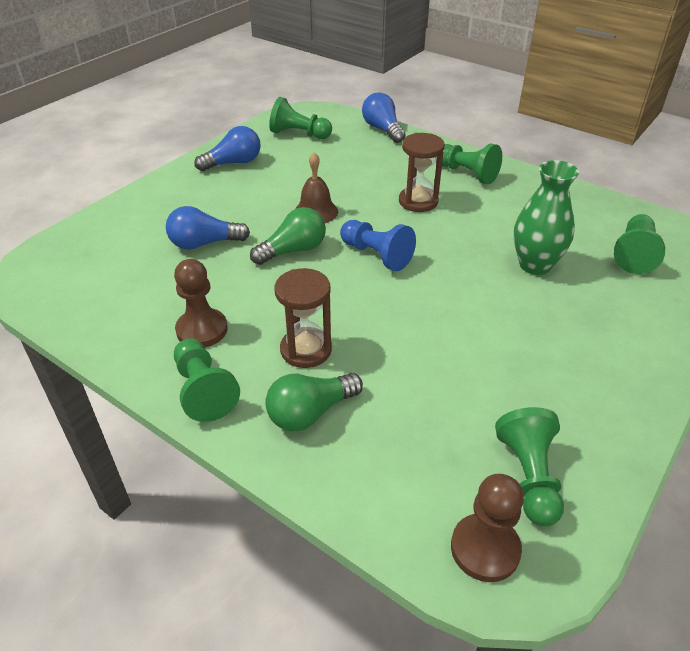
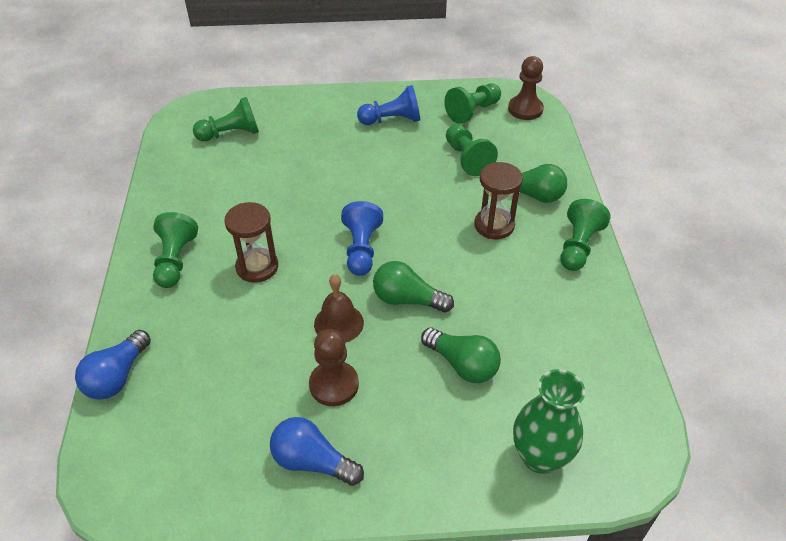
camera: 130 degrees left, 5 degrees up
(202, 330) = (542, 286): brown pawn -> brown pawn (334, 385)
(204, 243) = (462, 364): blue light bulb -> green light bulb
(299, 134) = (189, 450): green pawn -> green pawn (467, 159)
(535, 265) = (290, 170): green vase -> green vase (540, 457)
(570, 381) = (392, 120): none -> blue pawn

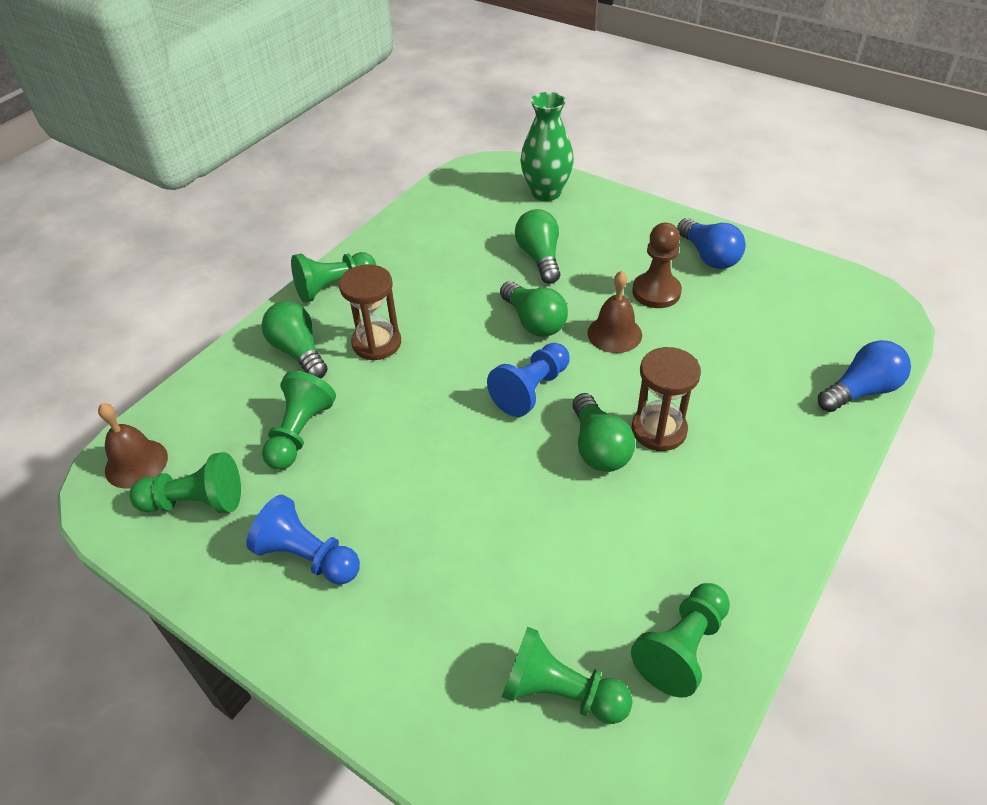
camera: 140 degrees left, 0 degrees up
(175, 261) = (754, 490): green pawn -> green pawn (682, 648)
(289, 237) = (598, 447): none -> green light bulb
(525, 109) = (136, 463): brown pawn -> brown bell

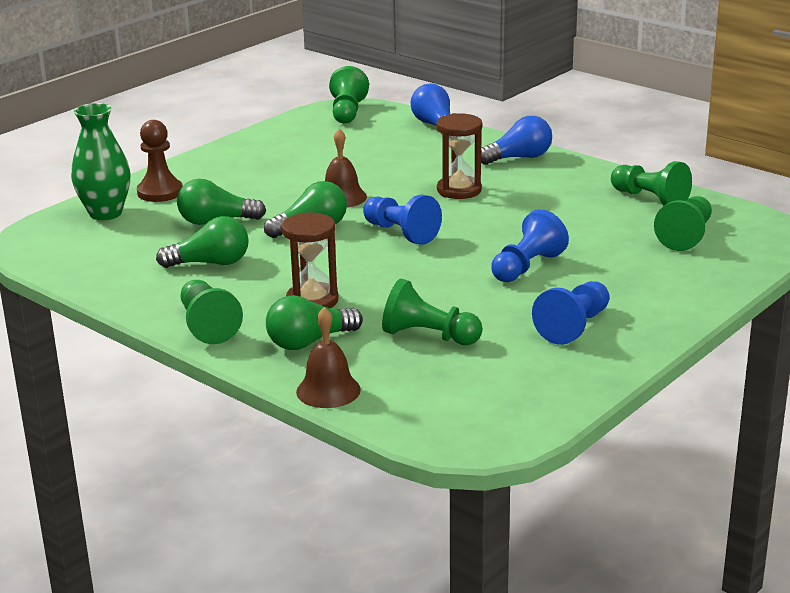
camera: 85 degrees left, 20 degrees down
(136, 463) = (451, 424): brown bell -> brown bell (328, 390)
(195, 502) = (508, 385): green pawn -> green pawn (347, 112)
(454, 507) = (527, 267): none -> blue pawn
(598, 447) = (473, 212): green light bulb -> green light bulb (210, 263)
(656, 292) = (293, 178): brown pawn -> brown pawn (160, 192)
(709, 256) = (254, 154): blue light bulb -> blue light bulb (518, 158)

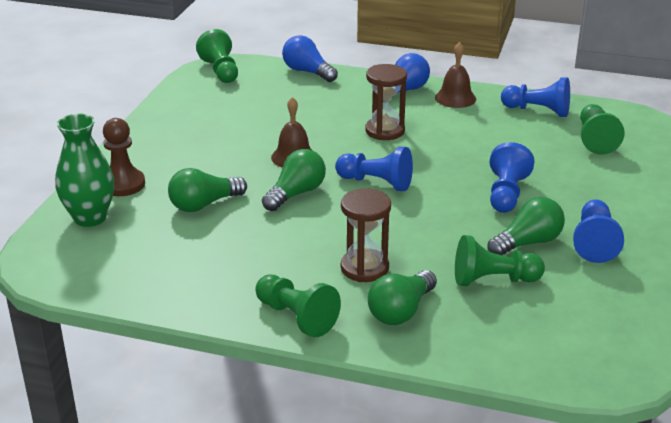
camera: 25 degrees left, 5 degrees up
(210, 263) = (239, 250): green light bulb -> green light bulb (527, 243)
(328, 390) = (463, 357): brown bell -> brown bell (455, 98)
(650, 199) = (538, 111): green pawn -> blue pawn

